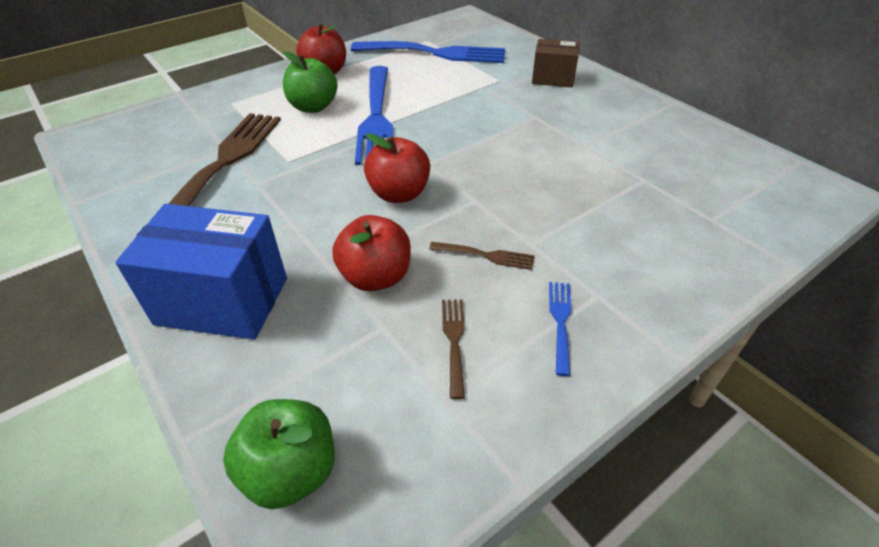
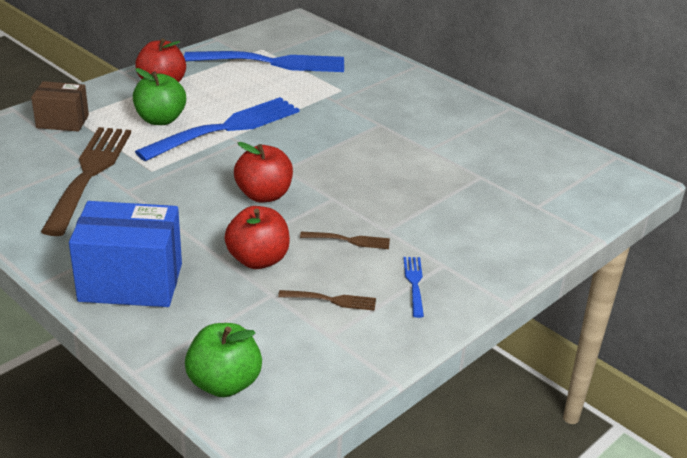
camera: 10 degrees left, 10 degrees down
(376, 117) = (226, 128): blue fork -> blue fork turned 120 degrees counterclockwise
(454, 341) = (331, 300): brown fork -> brown fork turned 105 degrees clockwise
(553, 78) = (394, 87): brown box -> brown box (62, 121)

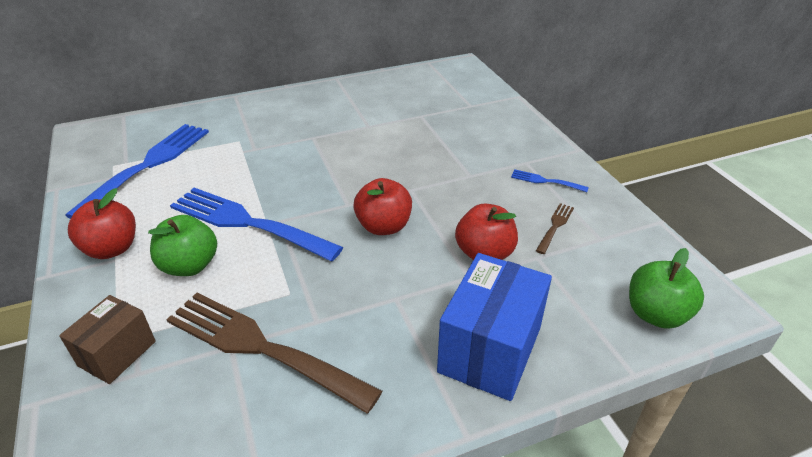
camera: 65 degrees left, 5 degrees up
(226, 128) = (248, 223): blue fork -> blue fork turned 45 degrees counterclockwise
(349, 240) = (476, 197): brown fork -> none

